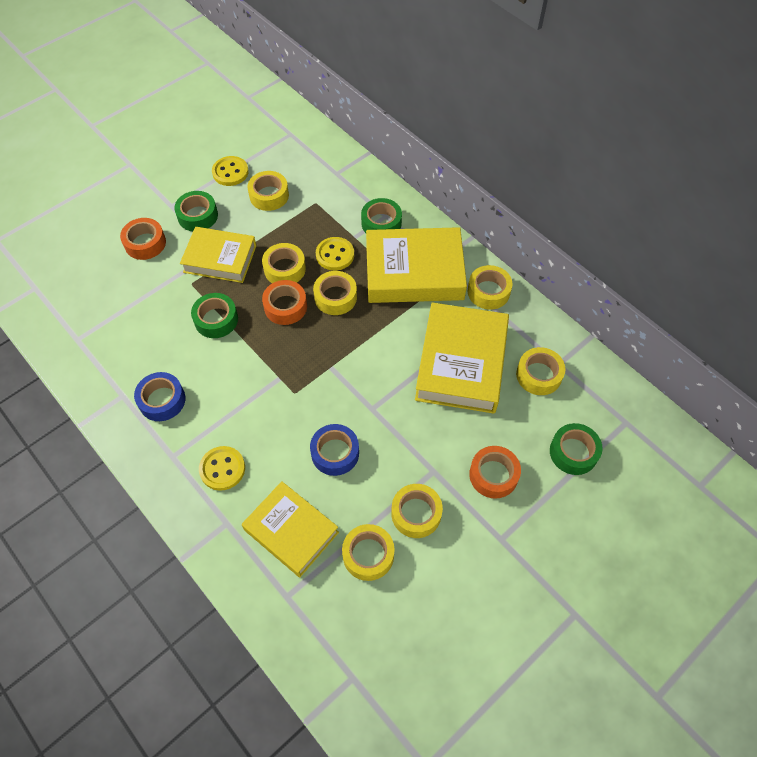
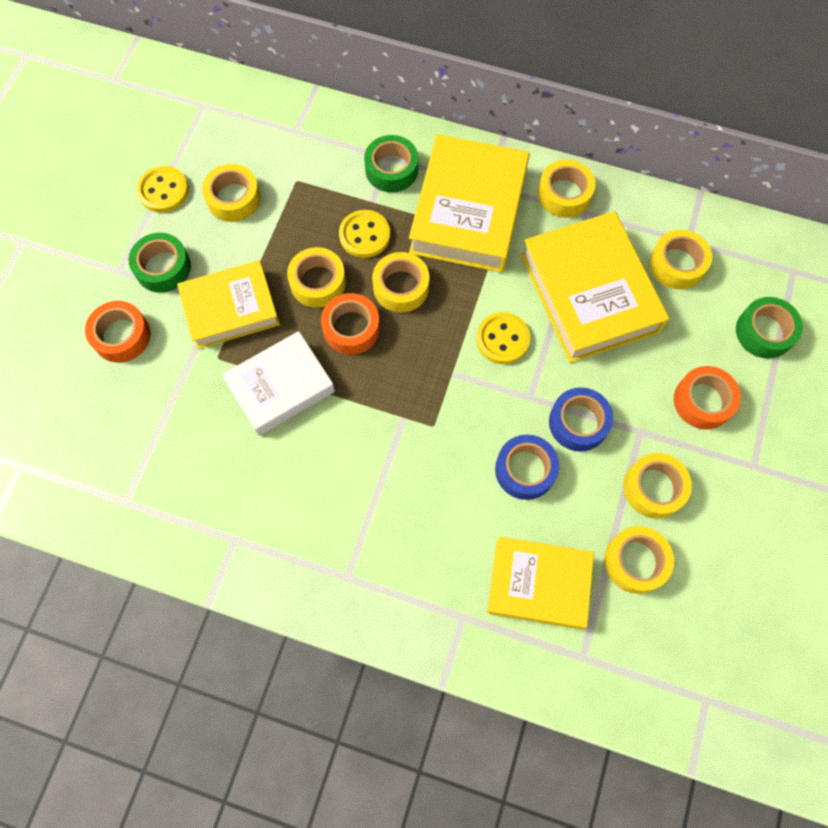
camera: 30 degrees left, 10 degrees up
(162, 400) = (286, 519): blue tape -> blue tape (578, 423)
(216, 320) = (280, 387): green tape -> white book
(222, 469) = (414, 559): yellow button -> yellow button (502, 339)
(414, 272) = (468, 211): yellow book -> yellow book turned 45 degrees counterclockwise

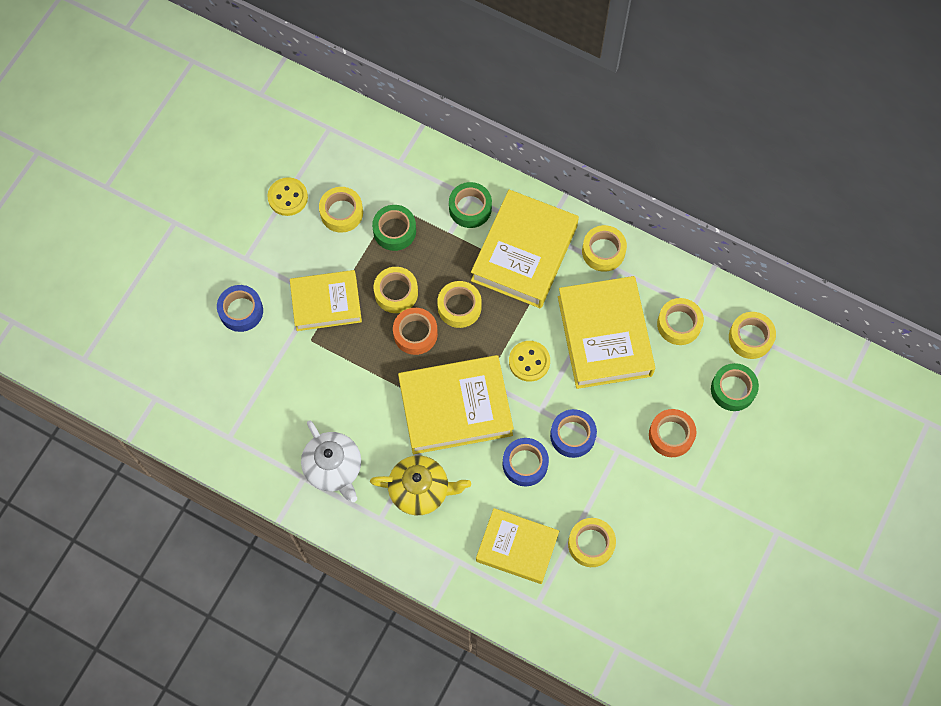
camera: 10 degrees right, 0 degrees up
(121, 336) = (241, 311): orange tape -> blue tape
(163, 267) = (279, 261): green tape -> green tape (394, 231)
(273, 519) = (334, 468): none -> white teapot
(280, 387) = (354, 370): white book -> none
(364, 235) = (439, 260): yellow button -> none
(394, 528) = (420, 490): none -> yellow teapot
(420, 412) = (455, 408): none -> yellow book
(653, 488) = (617, 494): yellow tape -> yellow tape (750, 338)

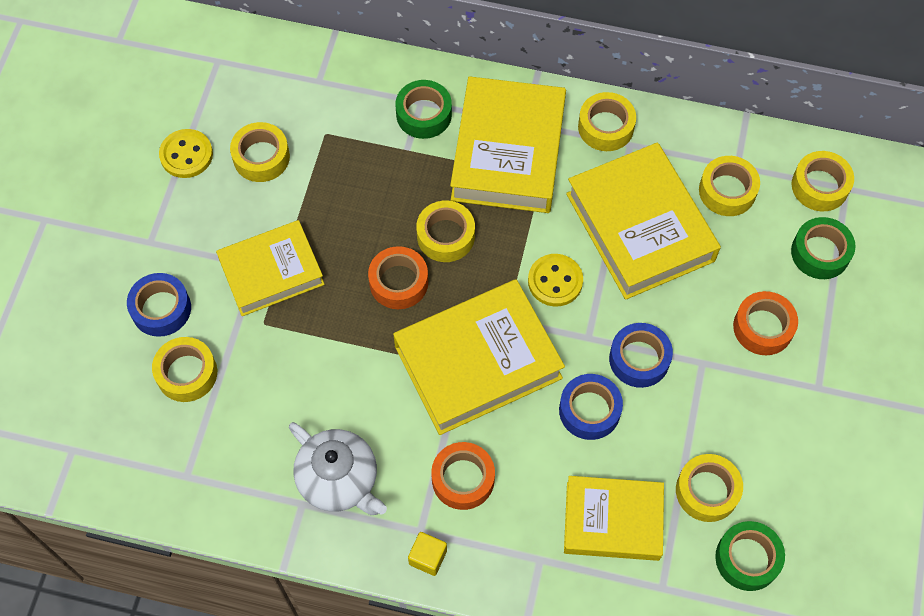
camera: 15 degrees left, 5 degrees down
(380, 539) = (428, 557): none -> yellow cube
(394, 231) = (335, 163): green tape -> green tape (747, 558)
(396, 293) = (359, 238): yellow tape -> yellow tape (187, 373)
(420, 490) = (463, 479): yellow teapot -> orange tape

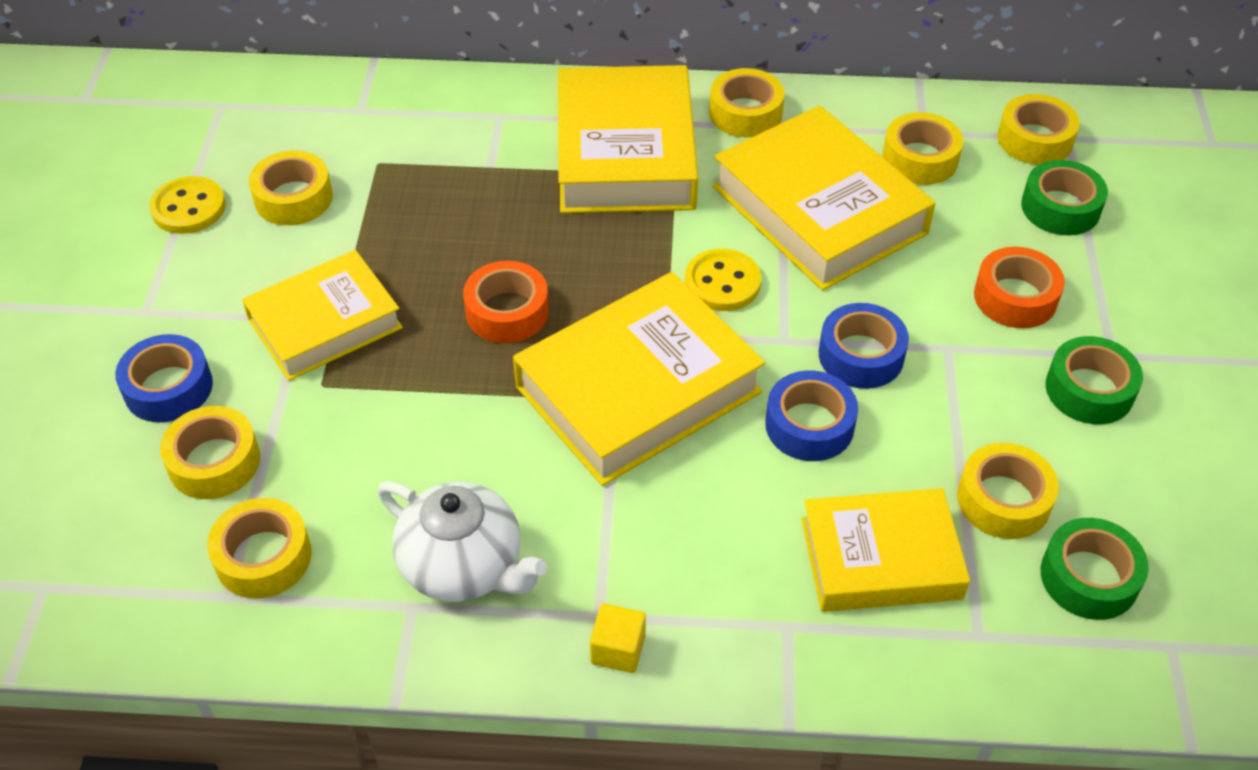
camera: 10 degrees left, 15 degrees down
(424, 114) = (506, 128): green tape -> green tape (1089, 390)
(445, 236) = (562, 252): yellow tape -> yellow tape (263, 557)
(463, 479) = (648, 537): orange tape -> none

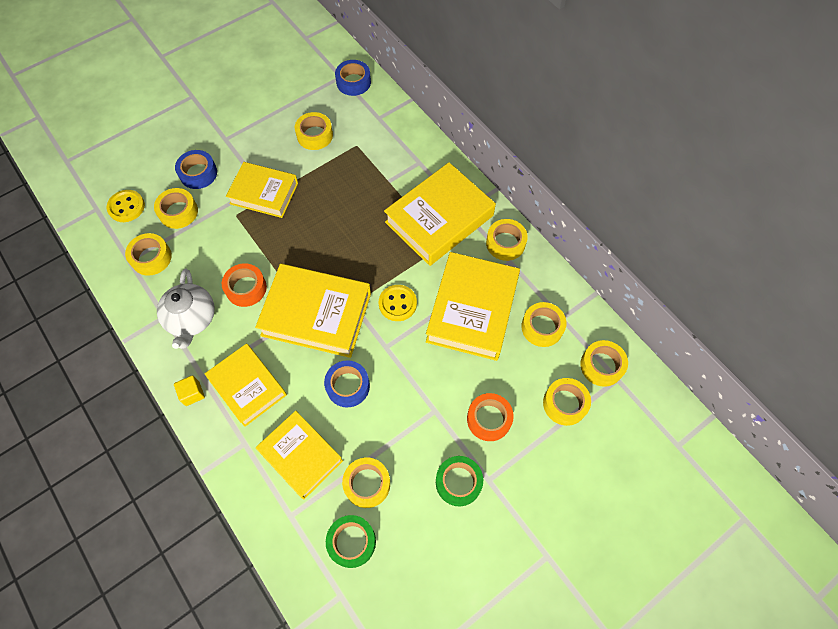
camera: 50 degrees right, 15 degrees up
(188, 208) = (282, 110): yellow button -> yellow button (126, 207)
(507, 312) = (318, 243): orange tape -> orange tape (246, 288)
(682, 559) = (247, 386): none -> yellow book
(861, 355) = (401, 380): blue tape -> blue tape (353, 82)
(1060, 207) = (565, 404): green tape -> yellow tape

